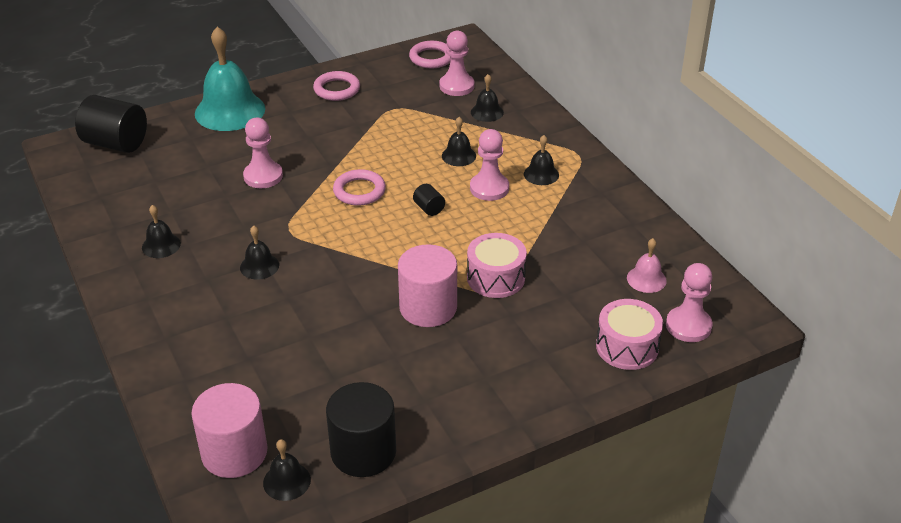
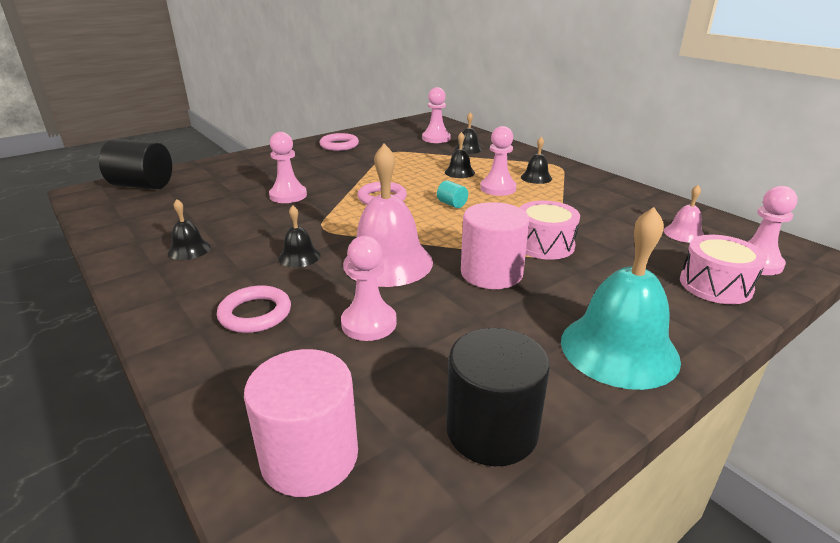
camera: 10 degrees left, 10 degrees down
(230, 111) = (249, 161): turquoise bell -> turquoise bell (619, 349)
(287, 481) = (398, 488): black bell -> none
(302, 349) = (369, 323): none -> pink pawn
(338, 283) = (388, 262): none -> pink bell
(429, 208) = (452, 204): black cylinder -> turquoise cylinder
(431, 58) = (408, 127): pink ring -> pink ring (255, 314)

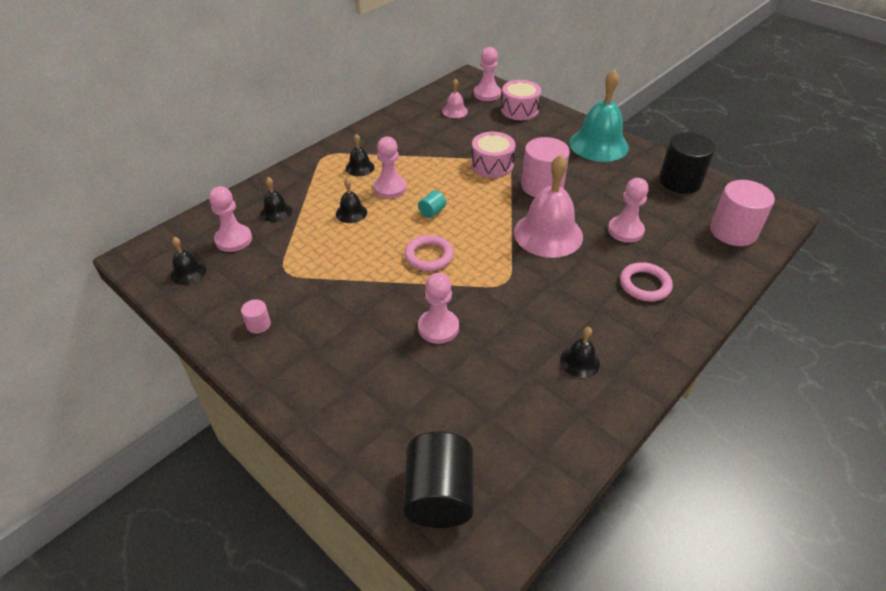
camera: 100 degrees left, 15 degrees up
(299, 256) = (560, 284): black bell -> black bell (188, 272)
(339, 145) = (258, 324): pink ring -> pink cylinder

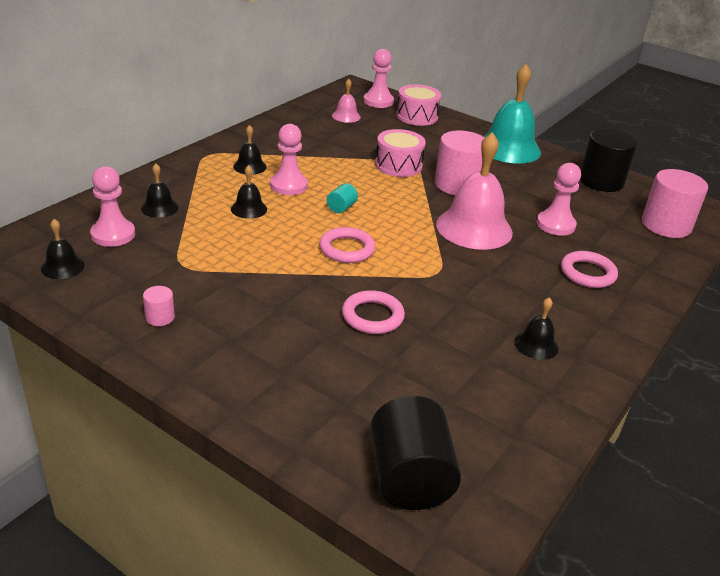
camera: 10 degrees left, 10 degrees down
(438, 327) = (372, 316): pink pawn -> pink ring

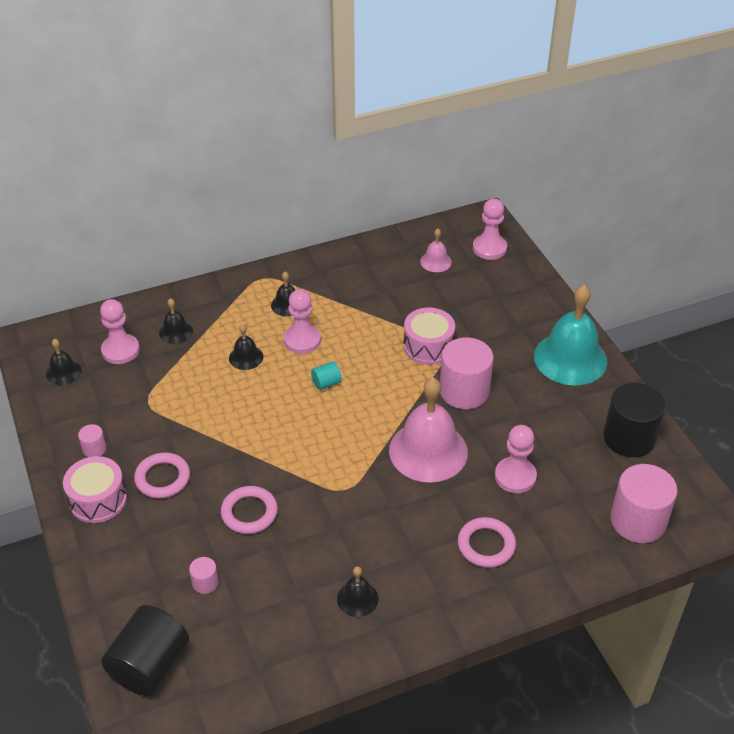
camera: 35 degrees right, 10 degrees up
(347, 249) = (290, 433): pink ring -> pink ring (162, 478)
(390, 385) = (205, 583): none -> pink cylinder
(417, 116) = (512, 282): pink drum -> pink drum (98, 499)

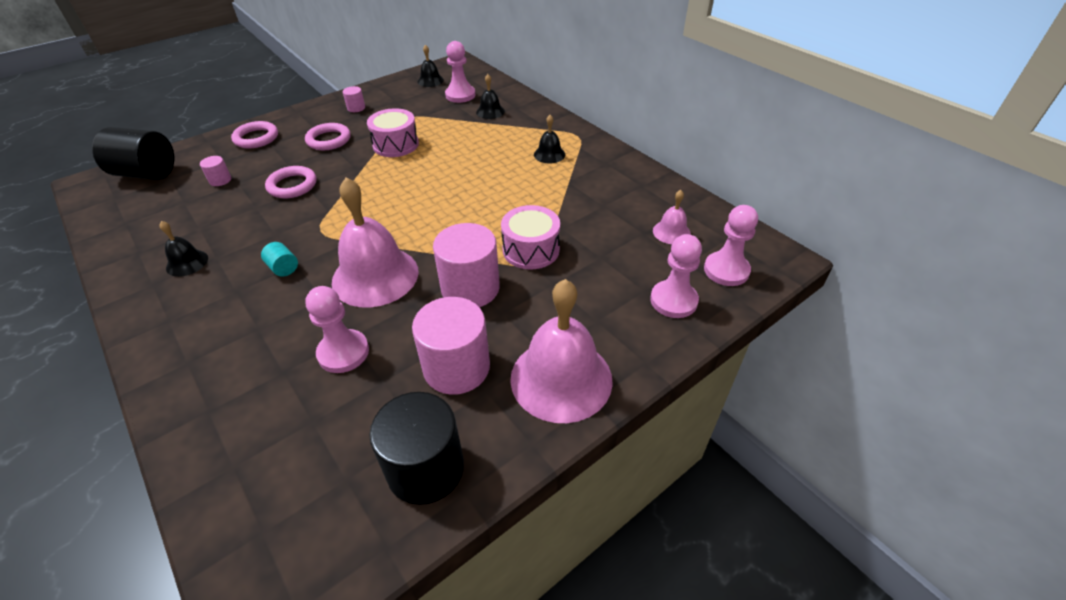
camera: 75 degrees right, 0 degrees up
(98, 499) = (306, 120): pink drum -> pink drum (395, 144)
(246, 357) = (473, 148): black bell -> none
(302, 340) = (506, 171): pink pawn -> pink pawn (673, 300)
(326, 383) = (454, 195): turquoise cylinder -> turquoise cylinder (283, 268)
(486, 545) = (241, 343): pink ring -> pink ring (256, 138)
(570, 358) = (561, 378): turquoise bell -> pink bell
(638, 521) = (268, 497): pink cylinder -> pink cylinder (456, 367)

